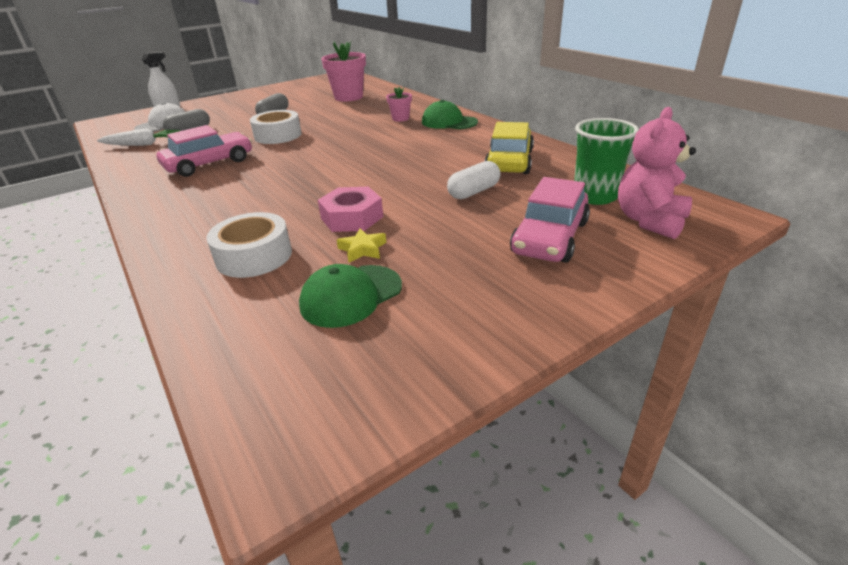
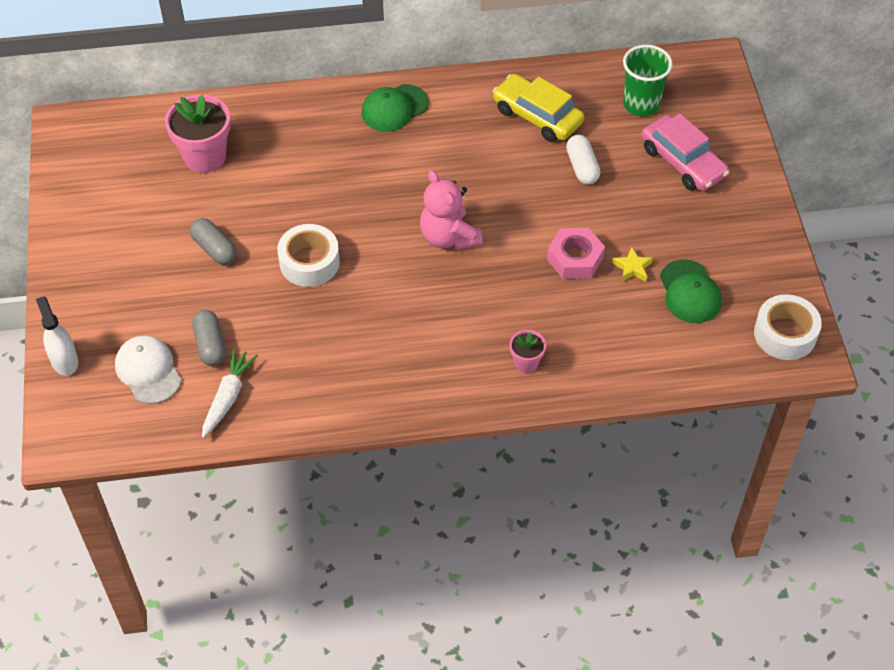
camera: 65 degrees left, 20 degrees up
(209, 164) = (359, 338): pink car -> none
(254, 256) = (600, 334): white tape -> white tape (785, 334)
(400, 118) = (345, 141): pink flower pot -> pink flower pot (526, 362)
(649, 221) = (695, 100): pink teddy bear -> pink teddy bear (448, 237)

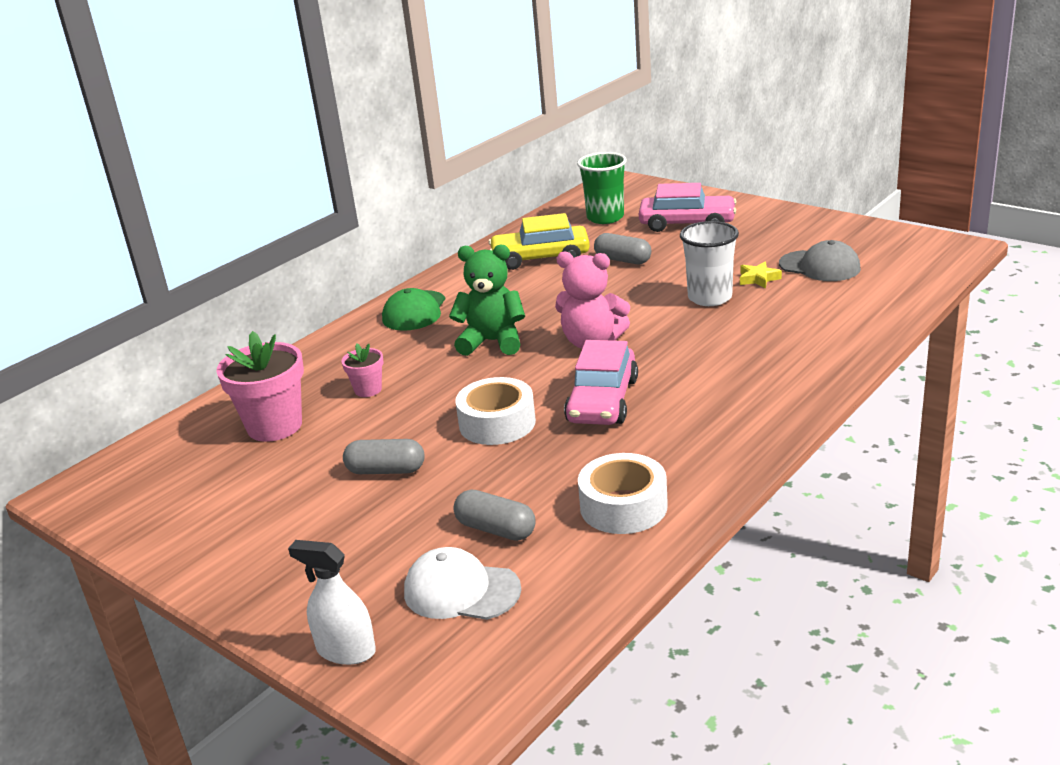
camera: 40 degrees left, 25 degrees down
(228, 397) = (580, 550): white carrot -> none
(384, 296) = (602, 400): none -> pink car
(397, 183) = (492, 342): none -> green teddy bear
(526, 362) = (788, 362): pink flower pot -> pink flower pot (368, 390)
(575, 258) = (709, 298): pink nut -> white cup
(582, 167) = (623, 260): white capsule -> grey capsule
(690, 292) = (819, 266): green cap -> grey cap
(785, 334) = (918, 247): white tape -> white tape (623, 506)

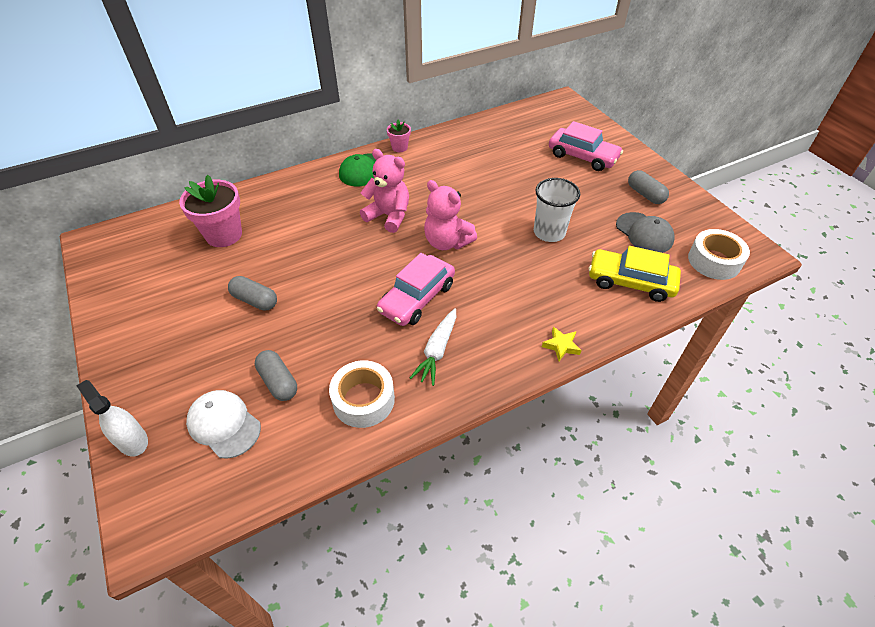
camera: 20 degrees right, 20 degrees up
(368, 390) = (292, 227): pink flower pot -> pink flower pot (399, 147)
(492, 342) = (389, 216): green teddy bear -> pink teddy bear
(497, 423) = (342, 289): white tape -> white tape (714, 261)
(540, 258) = (468, 152): yellow car -> yellow car (630, 281)
(605, 217) = (533, 131): green cup -> none
(623, 260) = (517, 175): grey capsule -> grey capsule (645, 194)
(673, 436) = (437, 350): none -> white carrot
(758, 279) = (593, 228): yellow star -> yellow star (561, 346)

